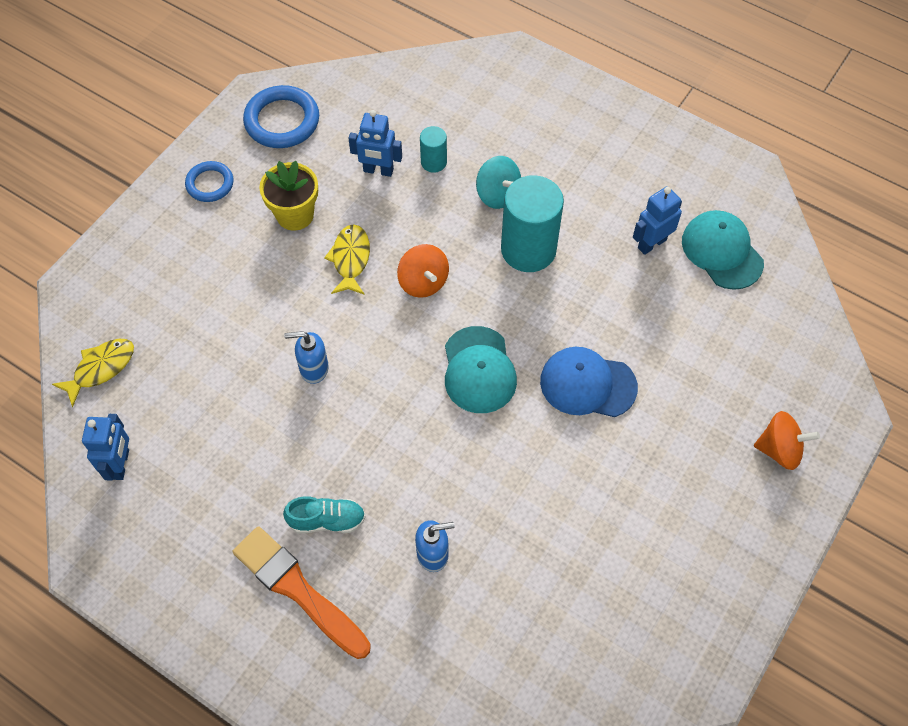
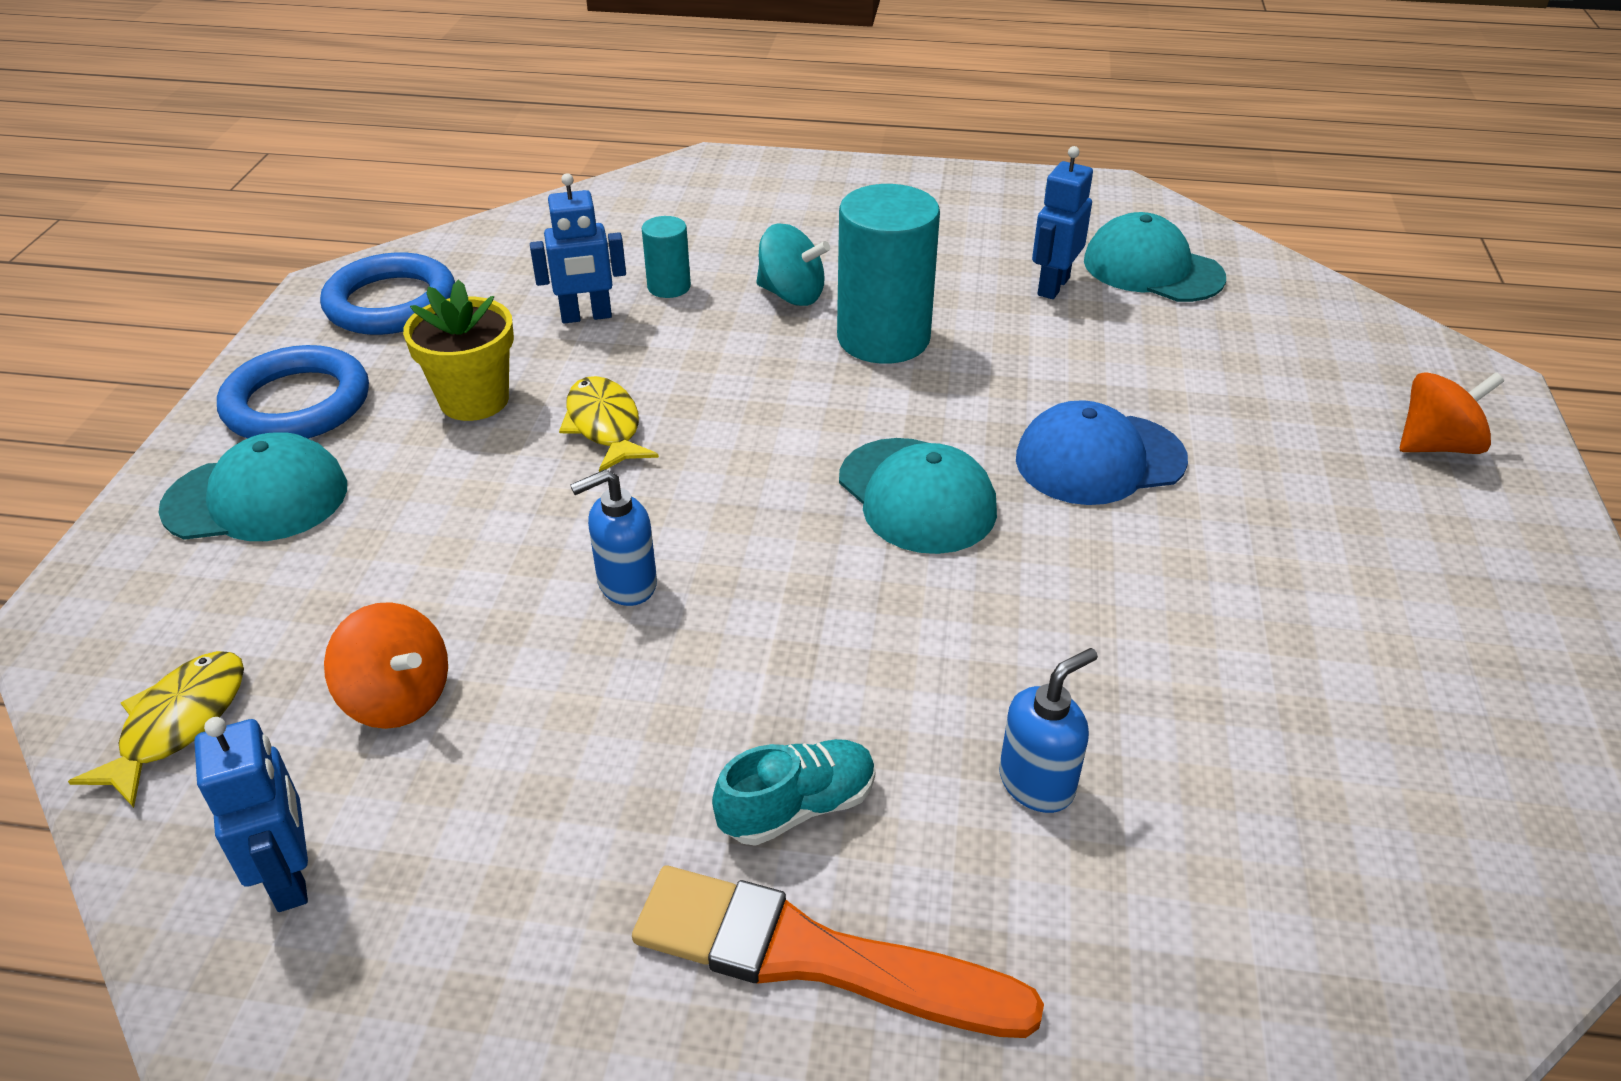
camera: 25 degrees left, 20 degrees down
(171, 245) = (257, 498): none -> turquoise cap
(210, 184) = (297, 403): blue ring -> blue ring, size x1.62
(423, 282) = (746, 418): orange spinning top -> orange spinning top (398, 698)

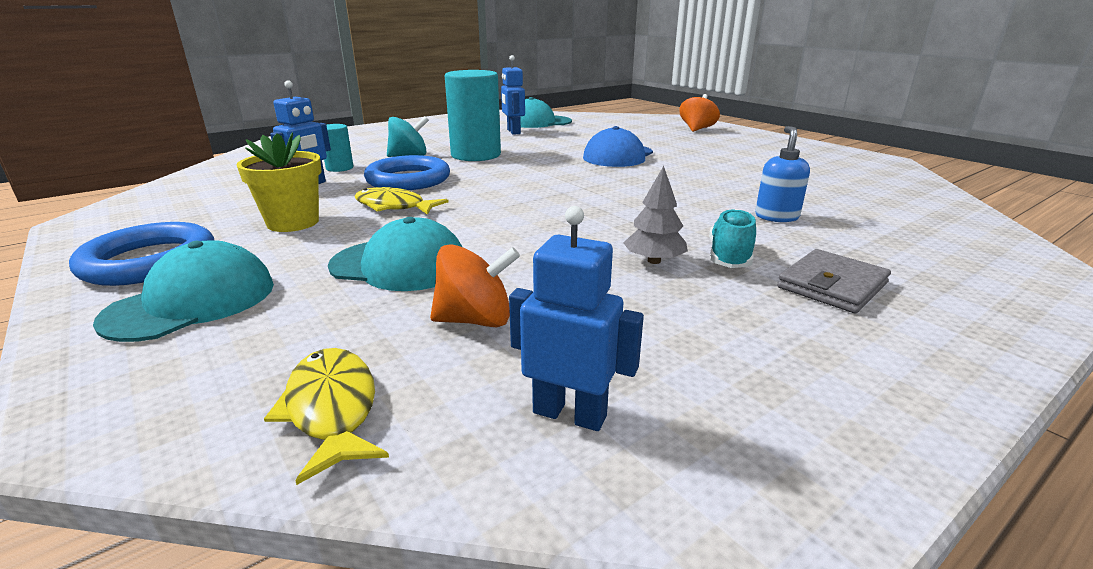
camera: 45 degrees left, 15 degrees down
(391, 303) = (155, 213): blue ring -> blue ring (408, 179)
(626, 584) = (514, 239): blue soap dispenser -> none
(700, 742) = (654, 261): none -> grey tree
(815, 956) = (832, 285): orange brush -> grey wallet
(917, 496) = (578, 180): turquoise cap -> turquoise cap (399, 265)

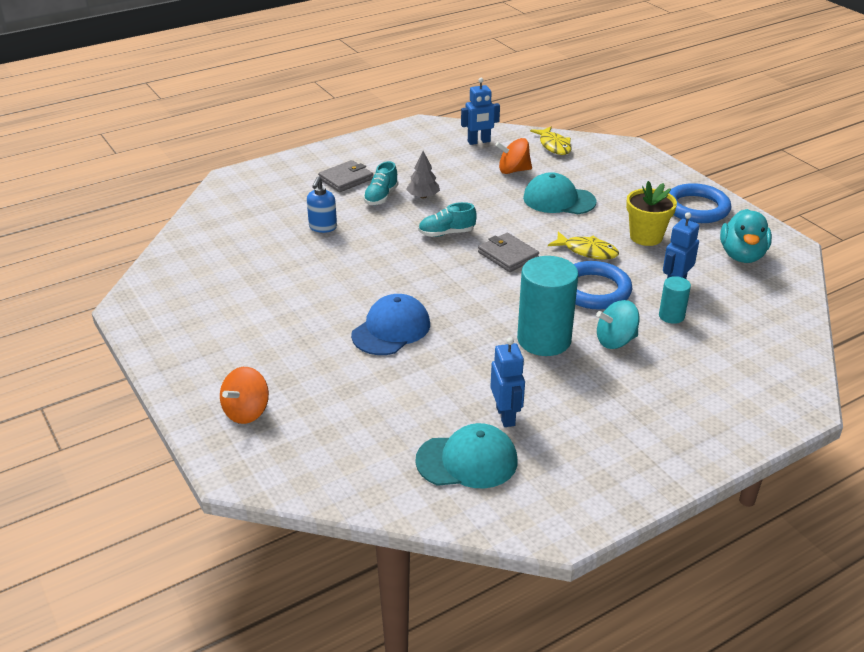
camera: 175 degrees left, 10 degrees up
(180, 209) = (742, 255): none -> turquoise duck
(192, 302) = (644, 184): turquoise cap -> none
(503, 200) = (508, 255): none -> grey wallet
(570, 414) = (479, 142): blue robot -> blue robot turned 45 degrees counterclockwise
(592, 217) = (446, 233): none -> turquoise shoe

